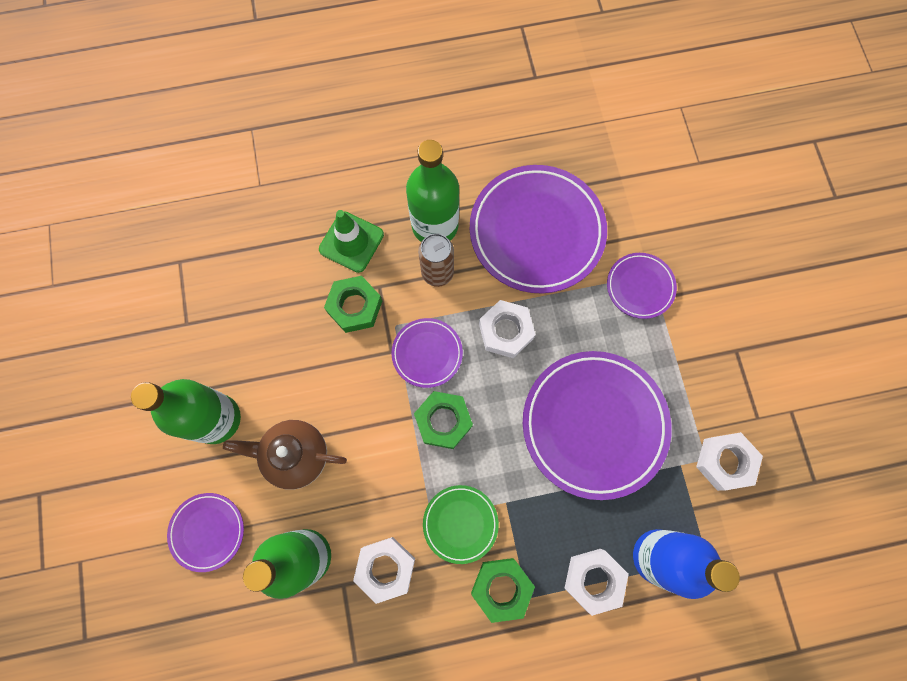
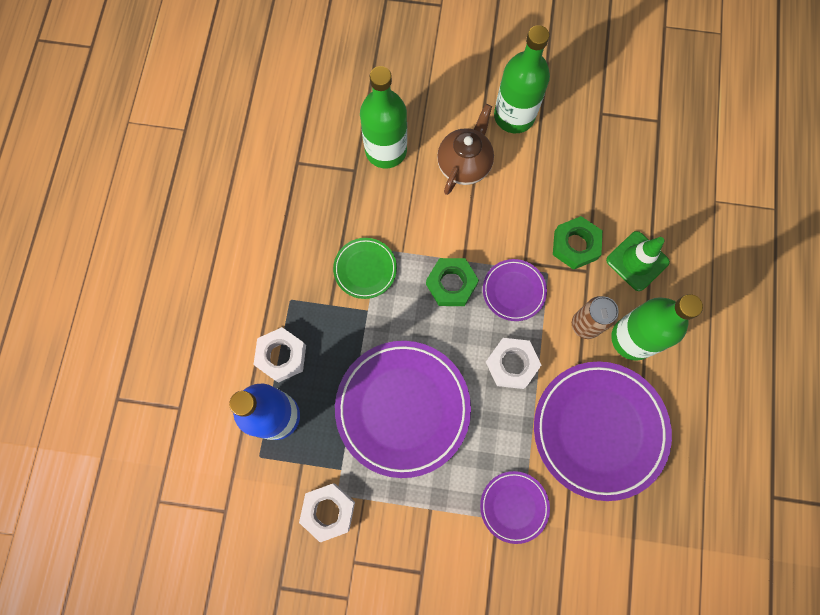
camera: 110 degrees right, 0 degrees up
(207, 531) = (430, 90): purple plate -> none
(385, 568) = (354, 203): white nut -> none
(501, 588) = (305, 283): green nut -> none

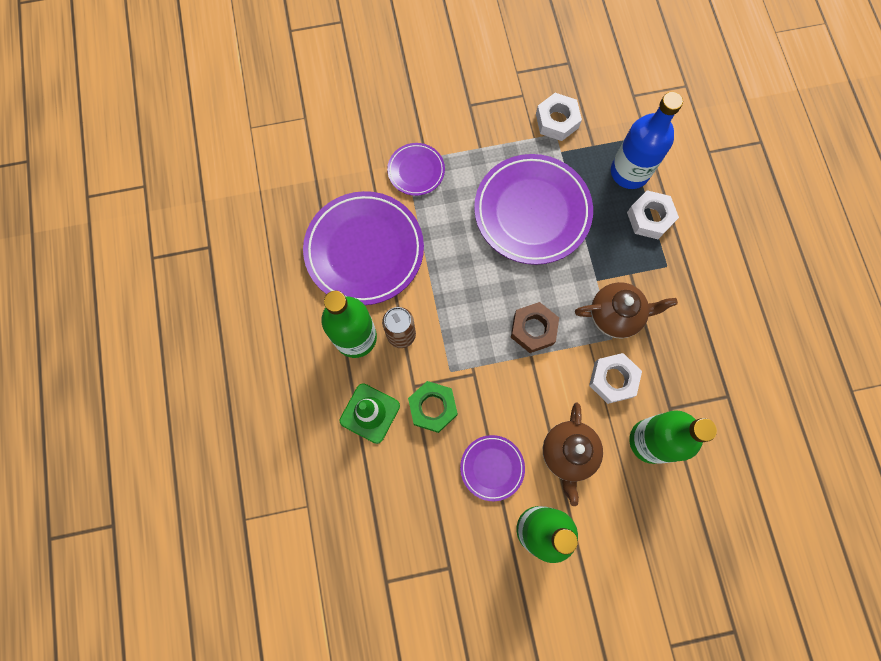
camera: 160 degrees right, 0 degrees up
(365, 269) = (615, 316): green plate -> brown teapot
(451, 284) = (533, 329): green nut -> brown nut
(511, 364) = (455, 278): white nut -> white nut (613, 379)
(514, 291) = (475, 343): purple plate -> purple plate (492, 468)

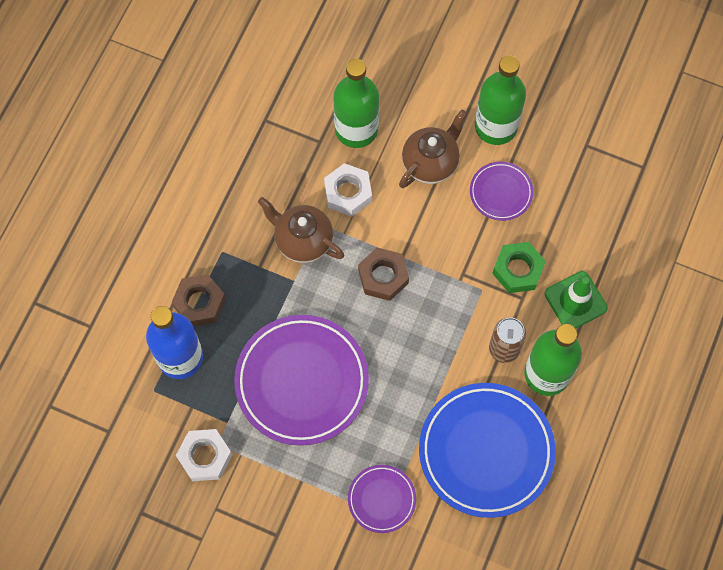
camera: 145 degrees left, 5 degrees down
(364, 250) = (486, 451): purple plate -> blue plate
(650, 218) = (199, 303): white nut -> brown nut

